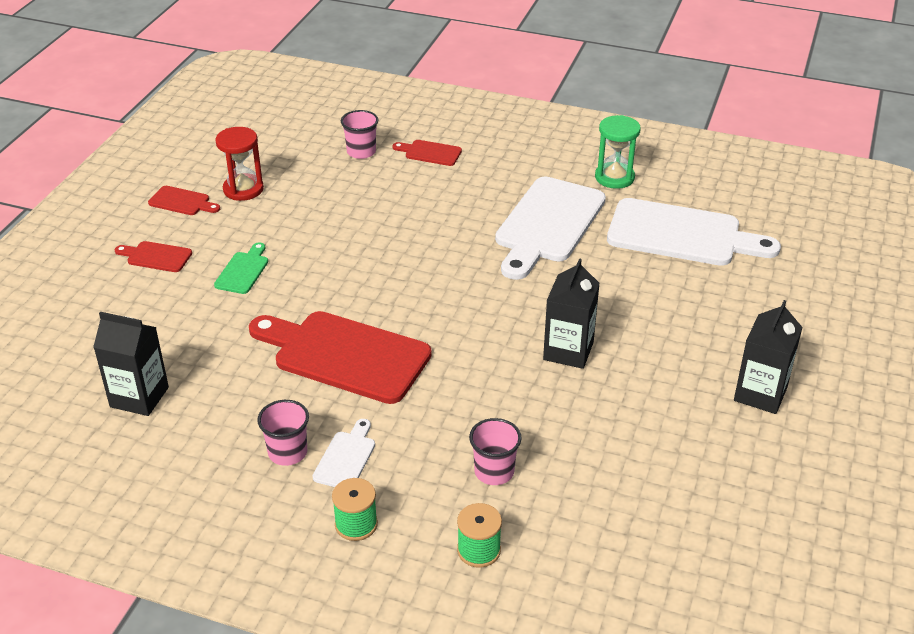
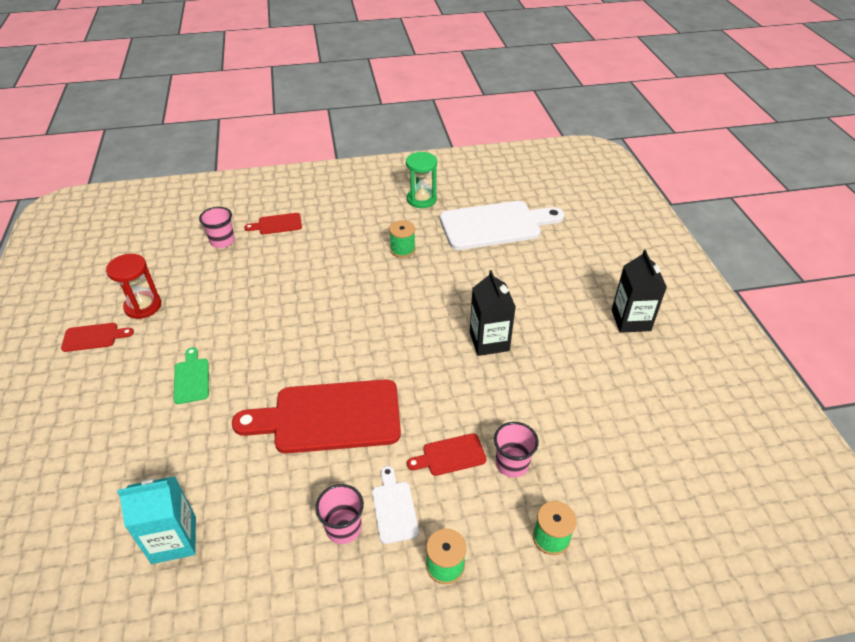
camera: 30 degrees left, 5 degrees up
(139, 397) = (174, 540): black carton -> turquoise carton
(156, 256) = (102, 396): red cutting board -> red cutting board (450, 455)
(547, 224) = (402, 250): white cutting board -> green spool

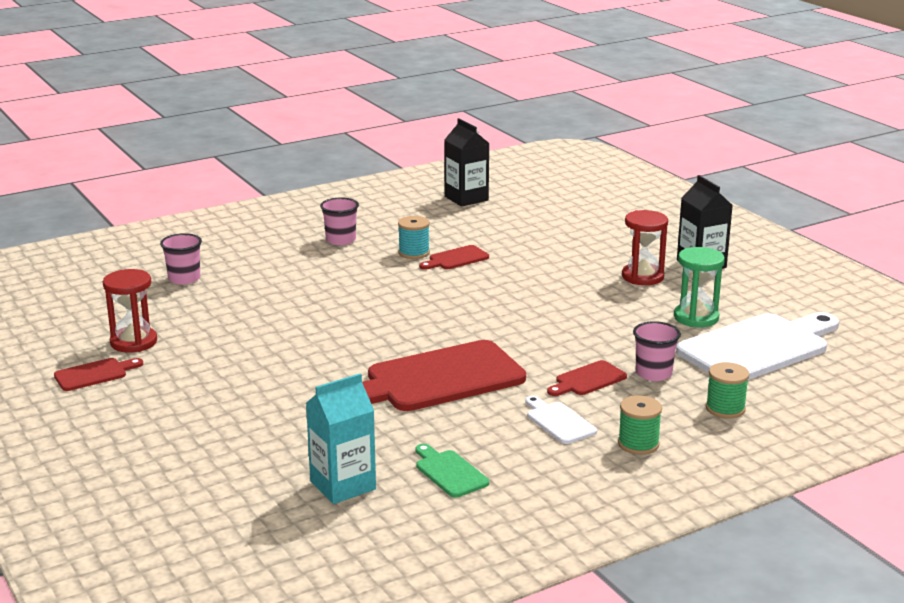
camera: 20 degrees left, 20 degrees down
(191, 378) = (251, 382): green cutting board -> green cutting board (449, 472)
(277, 224) = (242, 256): red cutting board -> red cutting board (456, 259)
(343, 528) = (517, 443): pink cup -> pink cup (340, 240)
(402, 250) = (414, 253): green spool -> turquoise spool
(421, 199) = (402, 212): green hourglass -> green hourglass (696, 317)
(489, 341) = (566, 301): black carton -> black carton (466, 198)
(495, 225) = (505, 220): white cutting board -> white cutting board (758, 347)
(570, 325) = (642, 277): none -> red hourglass

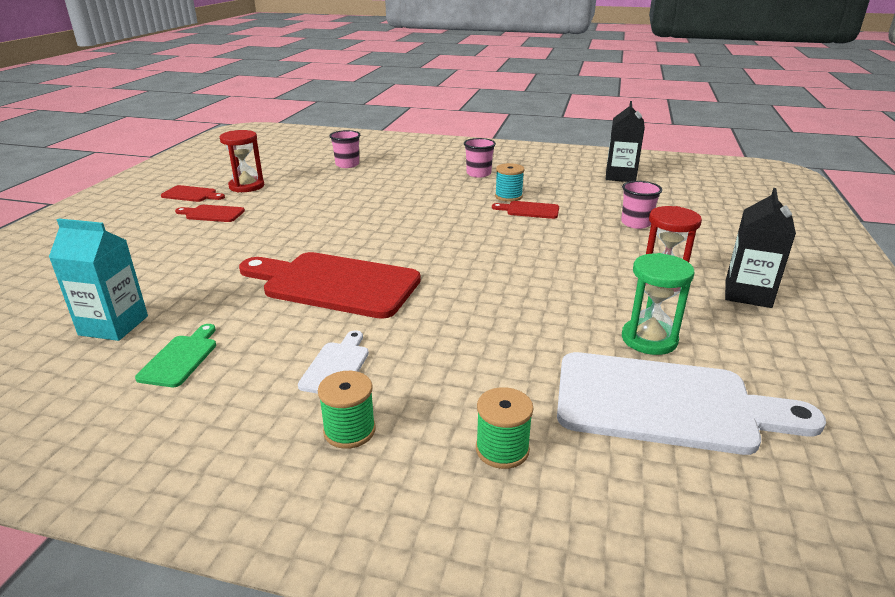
camera: 45 degrees right, 5 degrees up
(588, 380) = (435, 343): red cutting board -> red cutting board (212, 214)
(653, 373) = (503, 370): pink cup -> pink cup (636, 223)

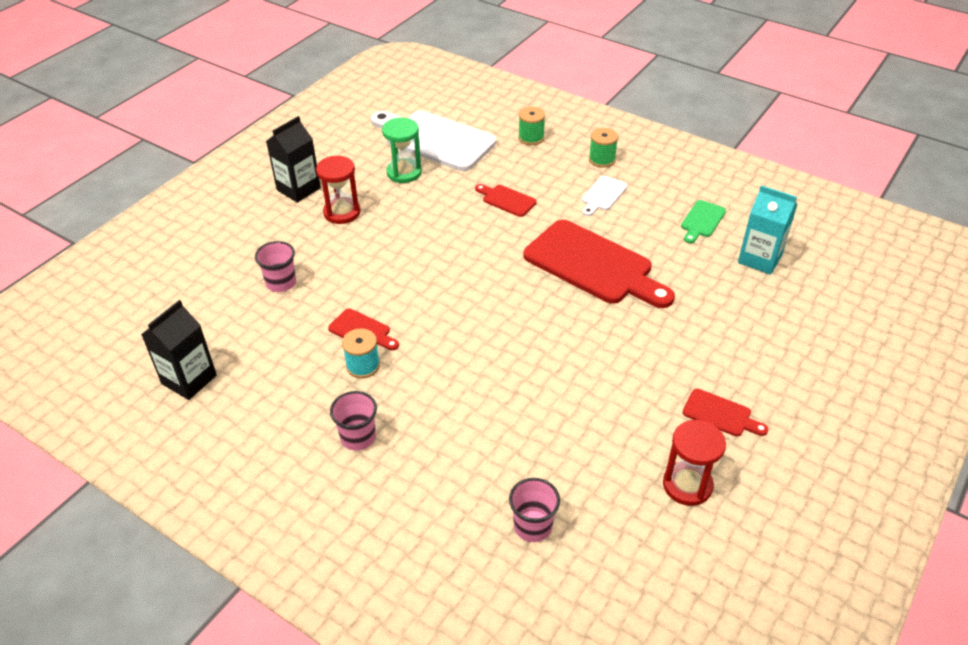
camera: 160 degrees left, 15 degrees up
(191, 194) = (760, 478): red cutting board -> red cutting board (506, 200)

